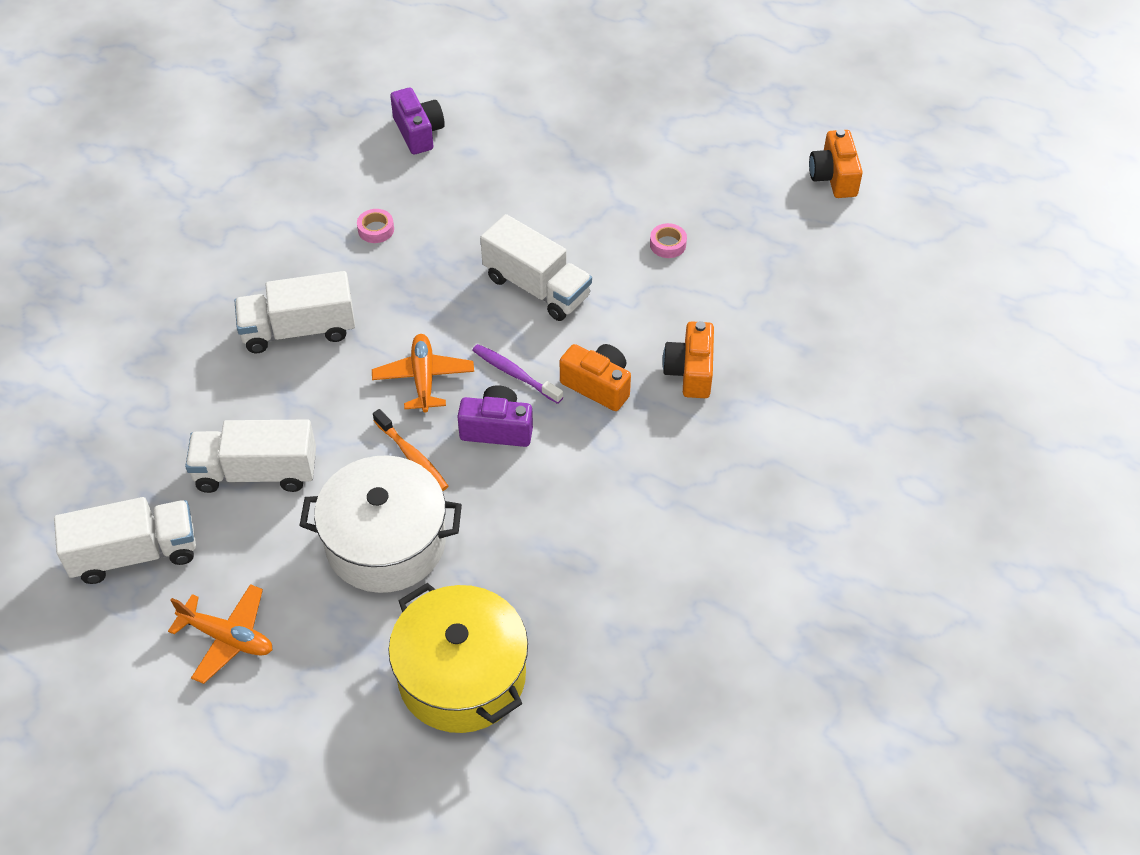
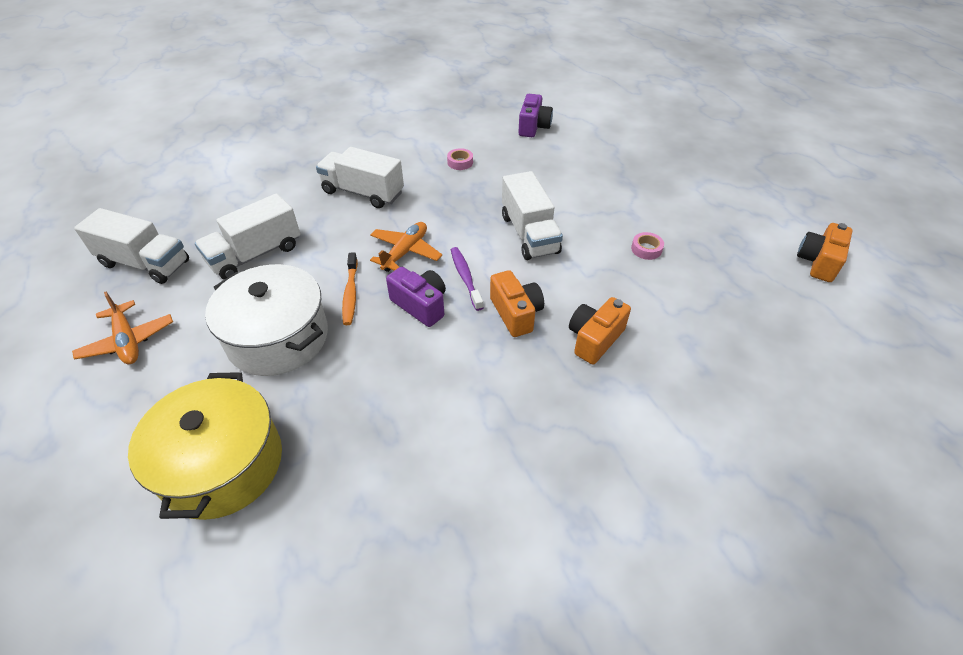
camera: 35 degrees right, 5 degrees down
(256, 472) = (255, 254): white truck -> white truck turned 75 degrees counterclockwise

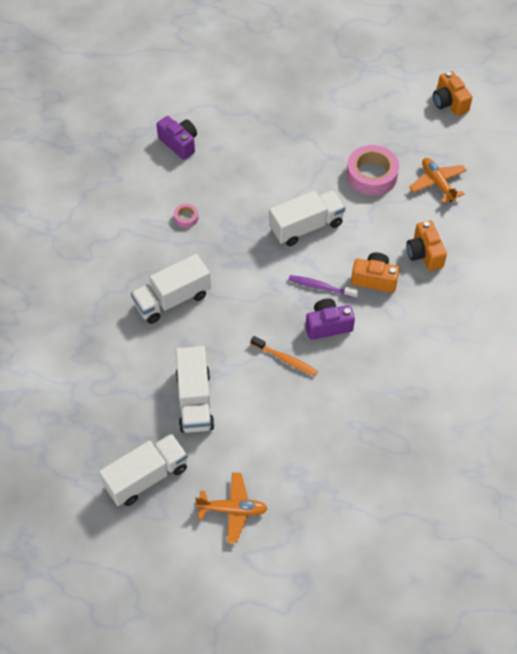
camera: 55 degrees left, 10 degrees up
(222, 464) = (384, 485): yellow pot -> none
(278, 337) = (297, 419): white pot -> none
(405, 252) = (267, 307): orange plane -> orange plane (437, 183)
(529, 234) = (306, 226): white truck -> white truck turned 45 degrees counterclockwise
(646, 249) = (371, 175): pink tape -> pink tape, size x2.16

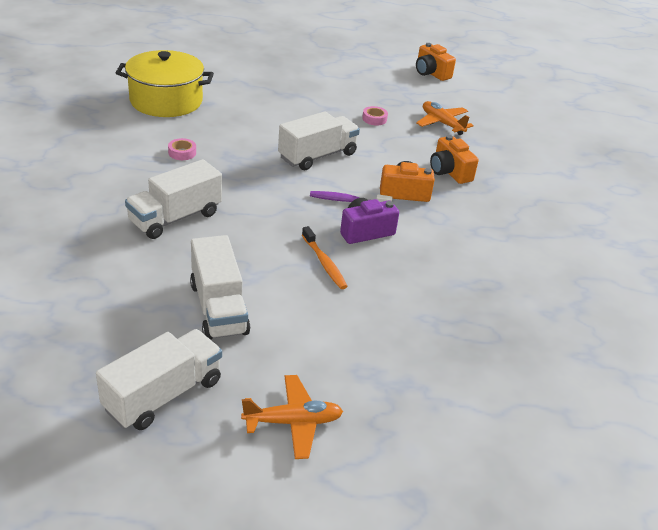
camera: 15 degrees left, 20 degrees down
(179, 143) = (166, 101): purple camera -> yellow pot
(285, 359) = (324, 263): orange toothbrush -> orange toothbrush turned 45 degrees clockwise
(371, 175) = (374, 119): pink tape -> pink tape, size x0.46

